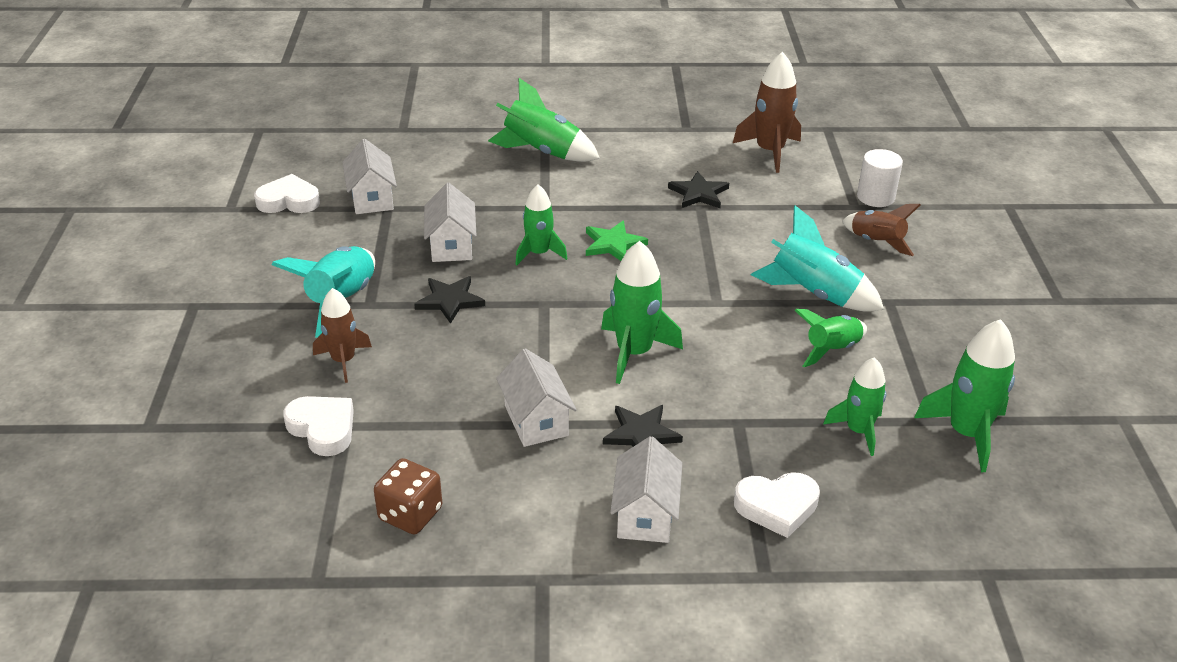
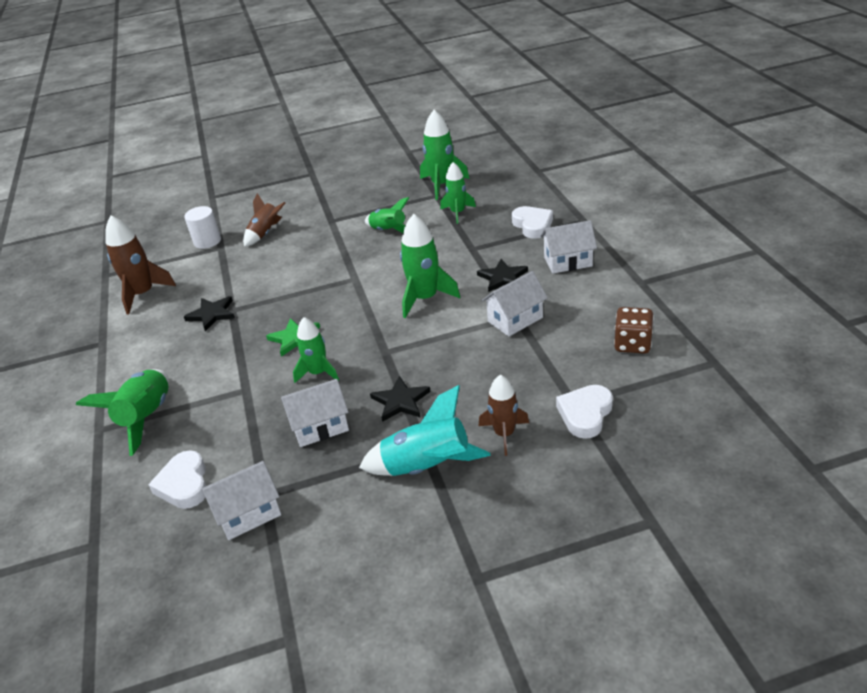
camera: 100 degrees left, 0 degrees up
(289, 201) = (264, 586): white heart -> white heart (184, 484)
(814, 294) = (332, 245): turquoise rocket -> none

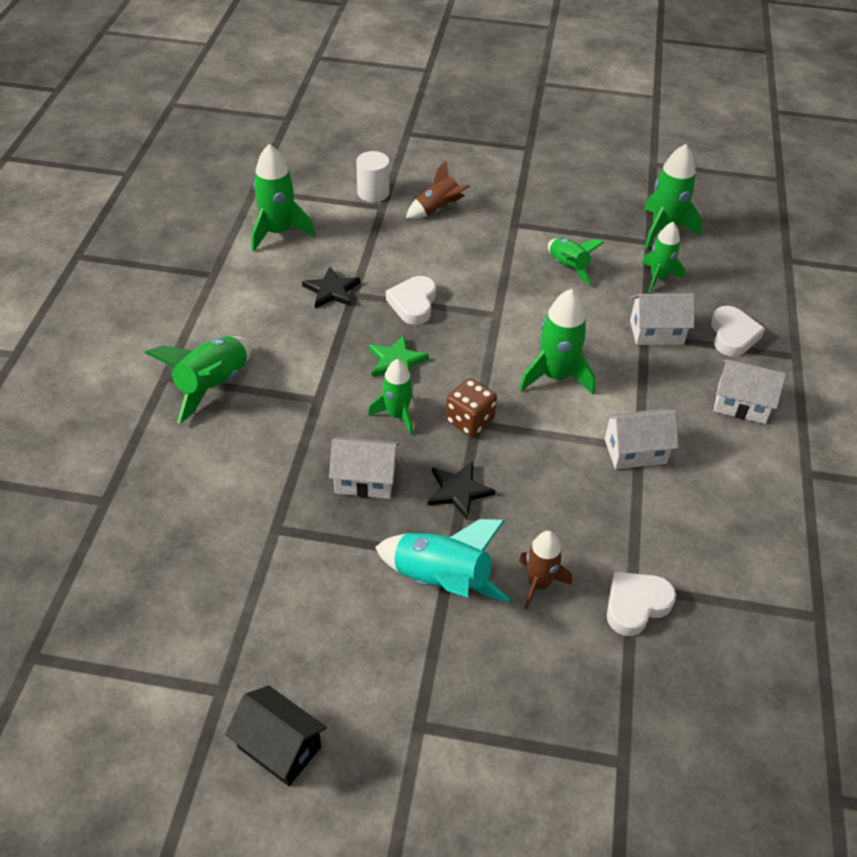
camera: 20 degrees right, 10 degrees up
(143, 294) = (278, 232): brown rocket -> green rocket
(184, 484) = (211, 479): white heart -> white heart (413, 303)
(248, 514) = (251, 541): white house -> white house (656, 332)
(370, 656) = (279, 747): none -> black house
(503, 278) = (655, 390): black star -> none
(632, 344) = (743, 547): brown dice -> brown dice (469, 420)

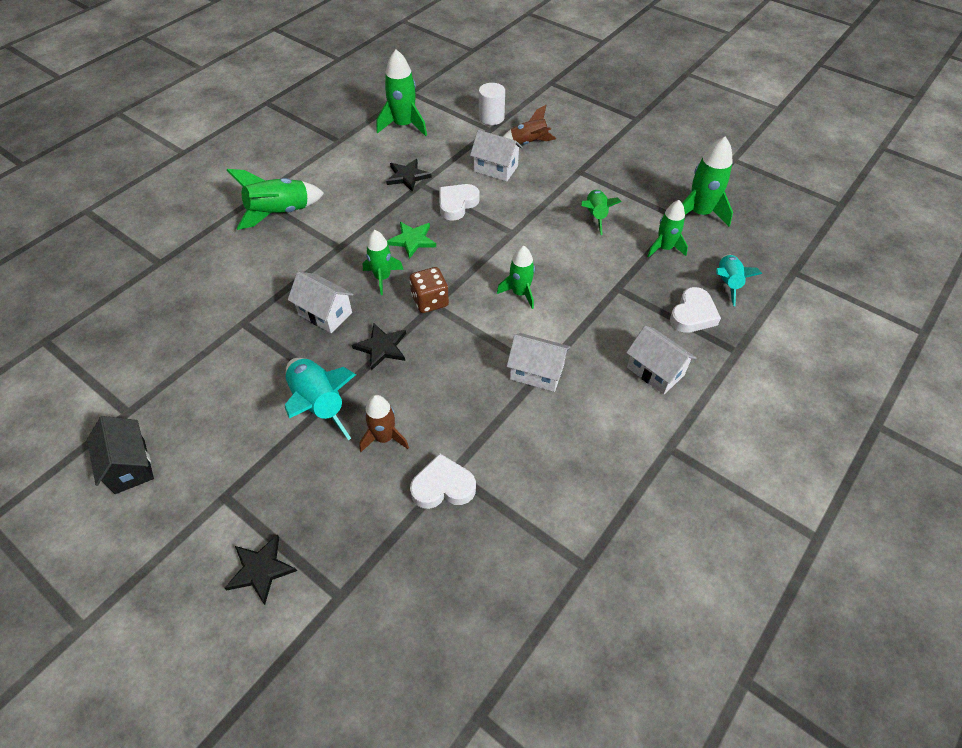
camera: 30 degrees right, 5 degrees up
(523, 779) = (261, 570): none -> black star
(555, 376) = (520, 293): green rocket -> green rocket, size x0.66
(656, 332) = (628, 289): white house -> white house (496, 168)
(740, 293) = (727, 283): none -> turquoise rocket

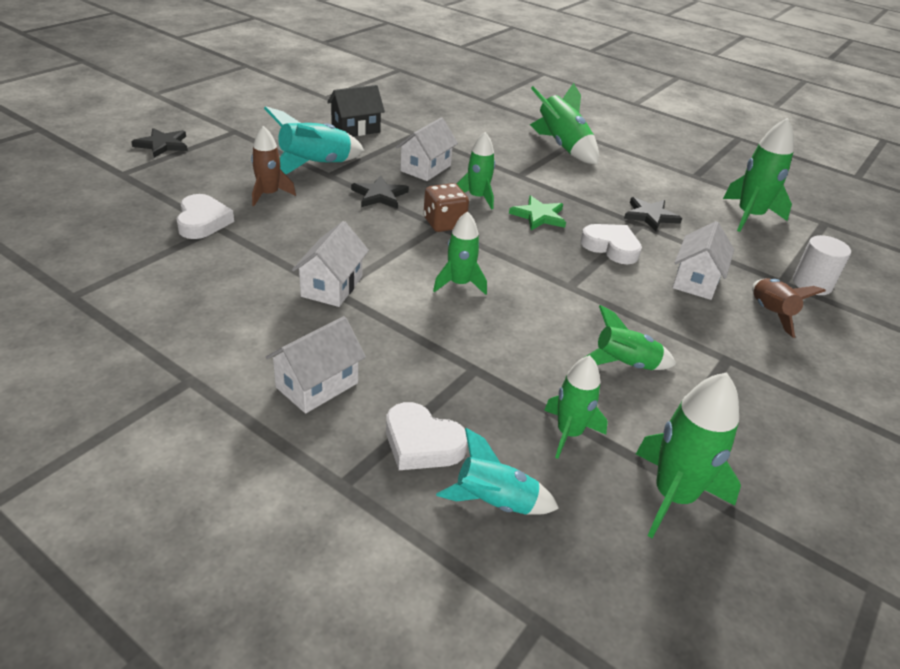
camera: 85 degrees right, 15 degrees down
(130, 466) = (275, 100): black house -> black house (356, 129)

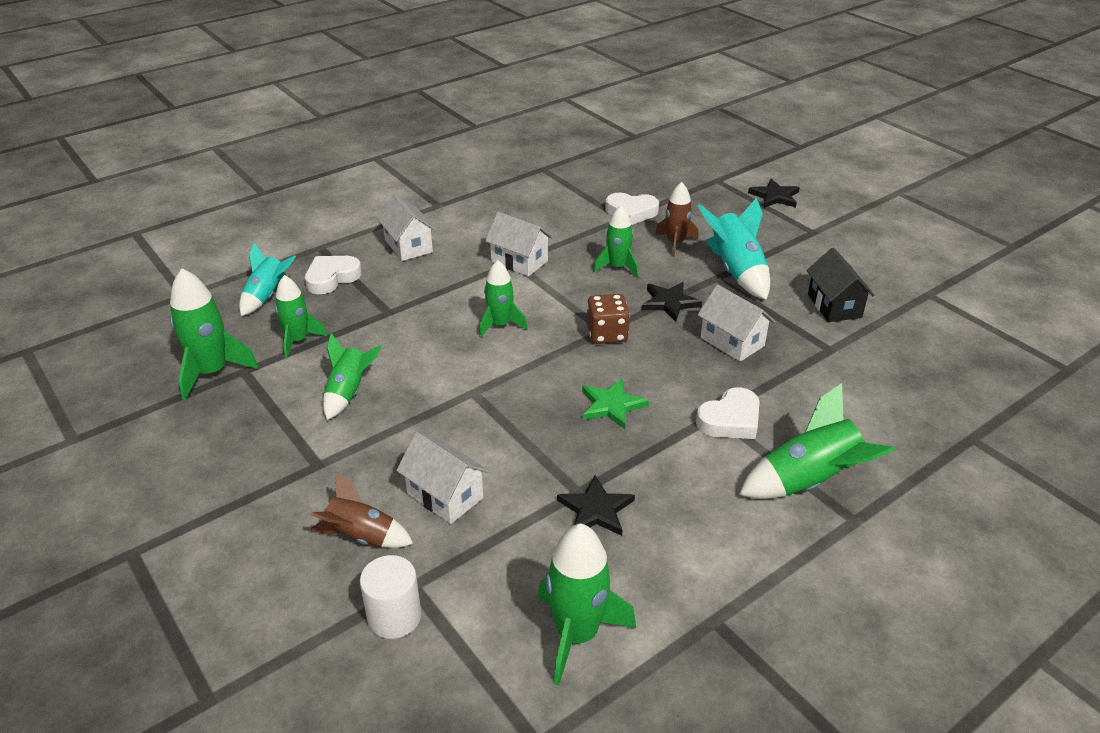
camera: 110 degrees right, 0 degrees up
(477, 197) = (659, 367): green rocket -> green rocket (617, 267)
(611, 247) = (532, 446): white heart -> white heart (730, 420)

